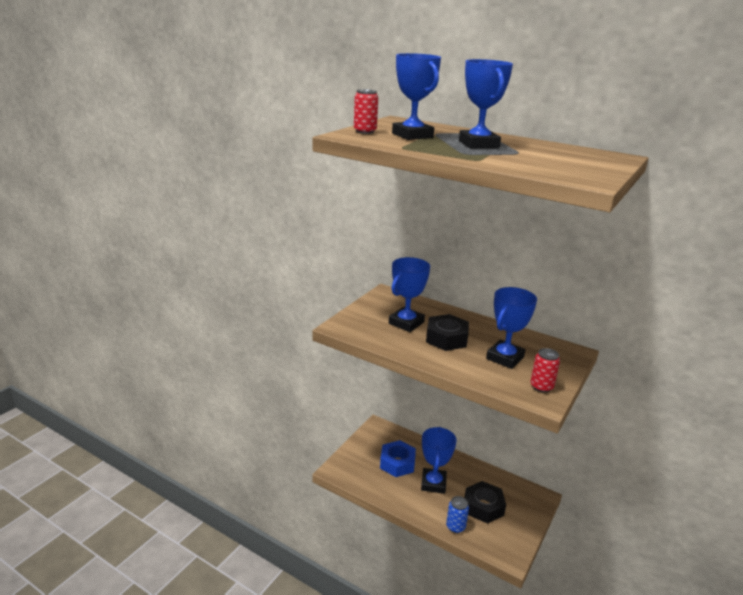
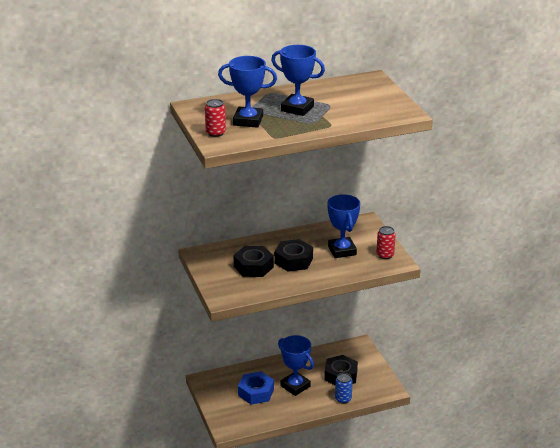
camera: 50 degrees left, 5 degrees up
(406, 323) = (253, 267): blue trophy -> black nut

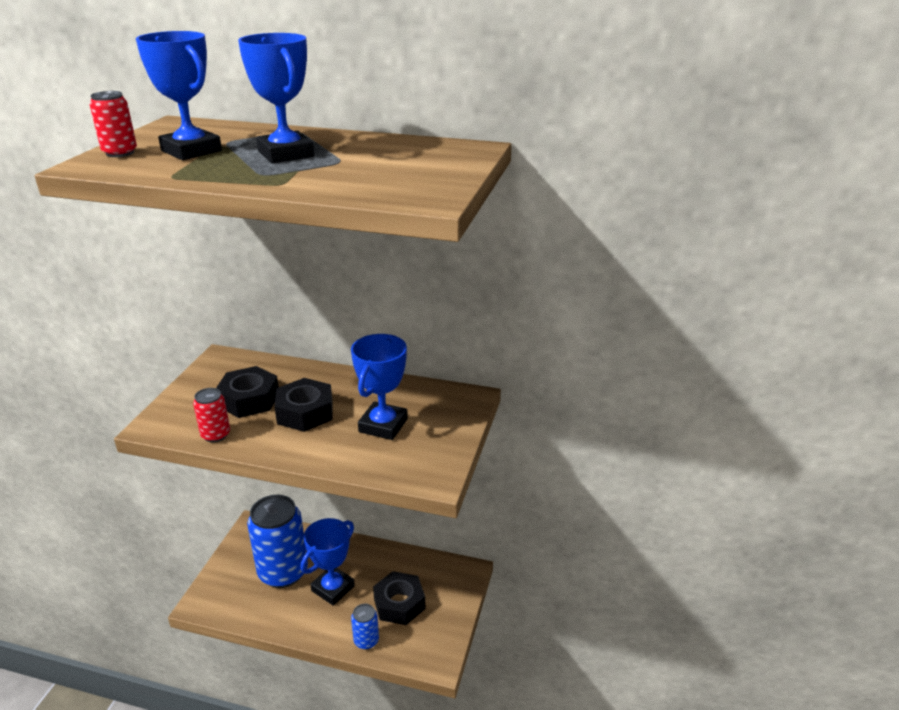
camera: 35 degrees right, 0 degrees up
(256, 392) = (283, 572): blue nut -> blue can
(295, 386) = (333, 588): blue trophy -> blue trophy turned 45 degrees clockwise
(385, 255) = (431, 458): red can -> red can (216, 435)

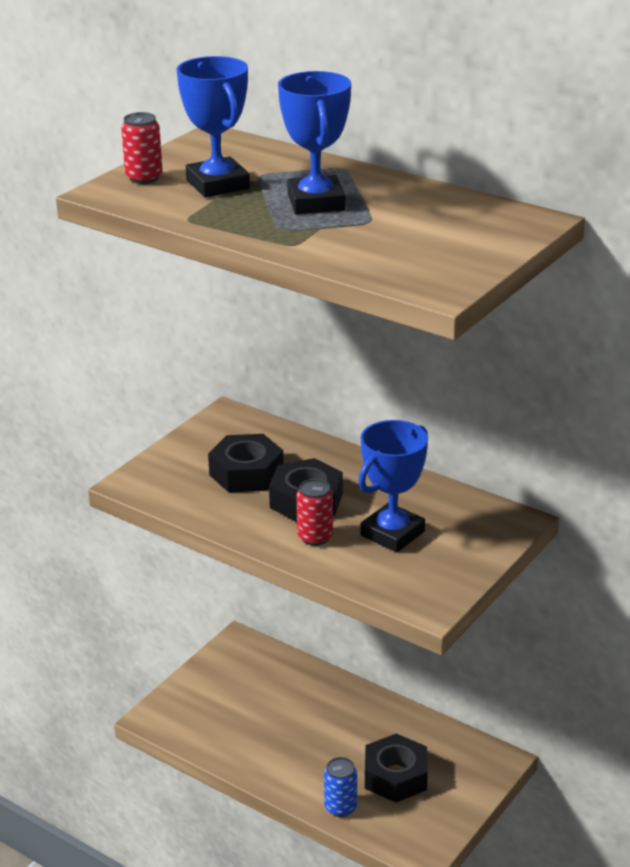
camera: 20 degrees right, 0 degrees up
(216, 435) = (198, 507): red can -> red can (315, 537)
(283, 572) = (262, 705): blue can -> none
(333, 588) = (317, 739): blue trophy -> none

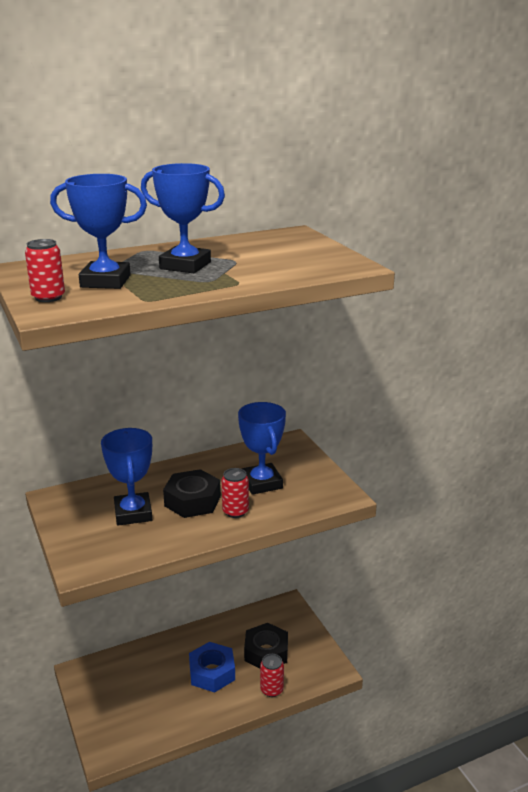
camera: 60 degrees left, 5 degrees down
(246, 473) = (133, 513): black nut -> blue trophy
(323, 744) = (212, 672): none -> blue nut
(340, 807) = (271, 689): blue can -> red can

